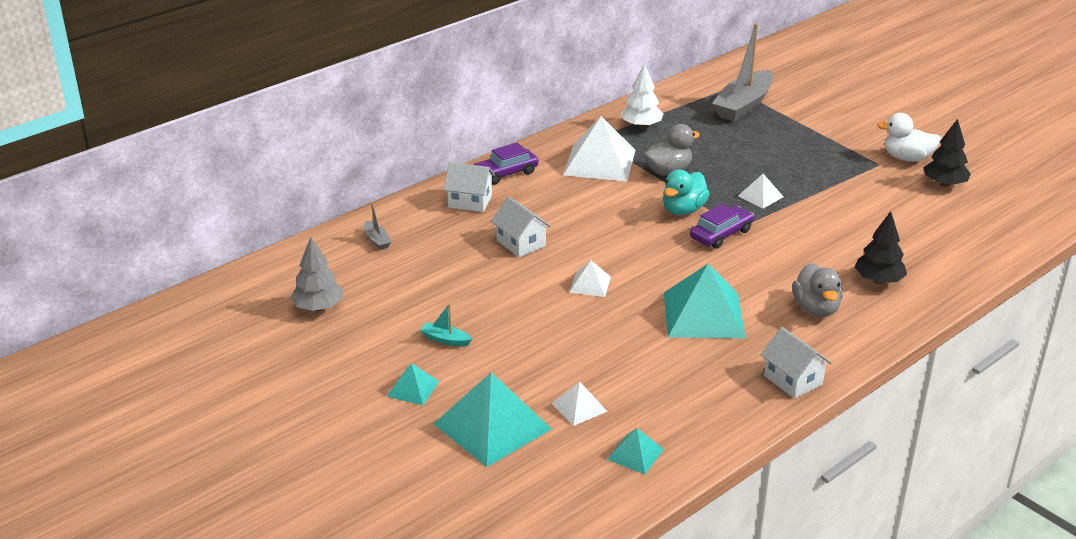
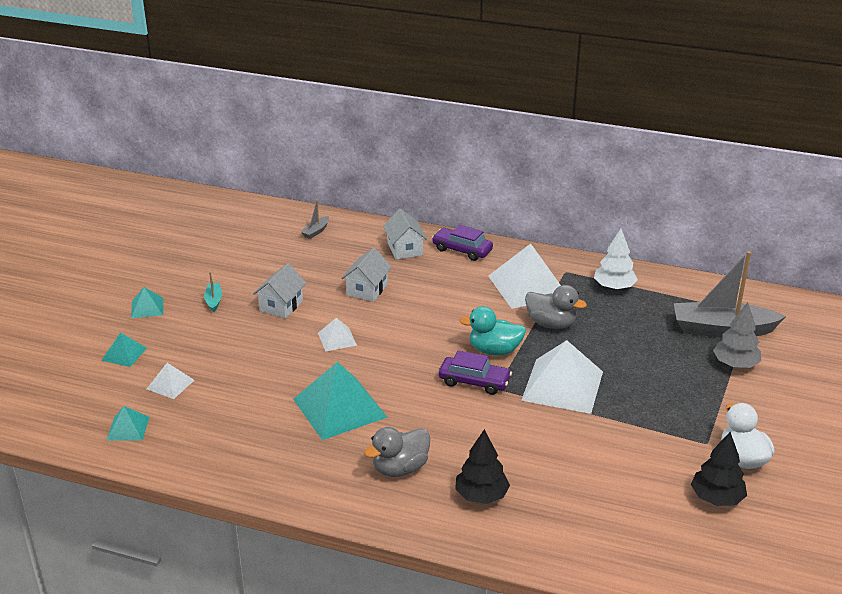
camera: 60 degrees right, 0 degrees up
(318, 307) = (215, 240): grey tree -> grey tree (735, 364)
(492, 426) = (124, 354): turquoise pyramid -> turquoise pyramid, size x0.49
(760, 196) = (562, 385): white pyramid -> white pyramid, size x2.04
(793, 380) = (279, 483): white house -> white house (281, 306)

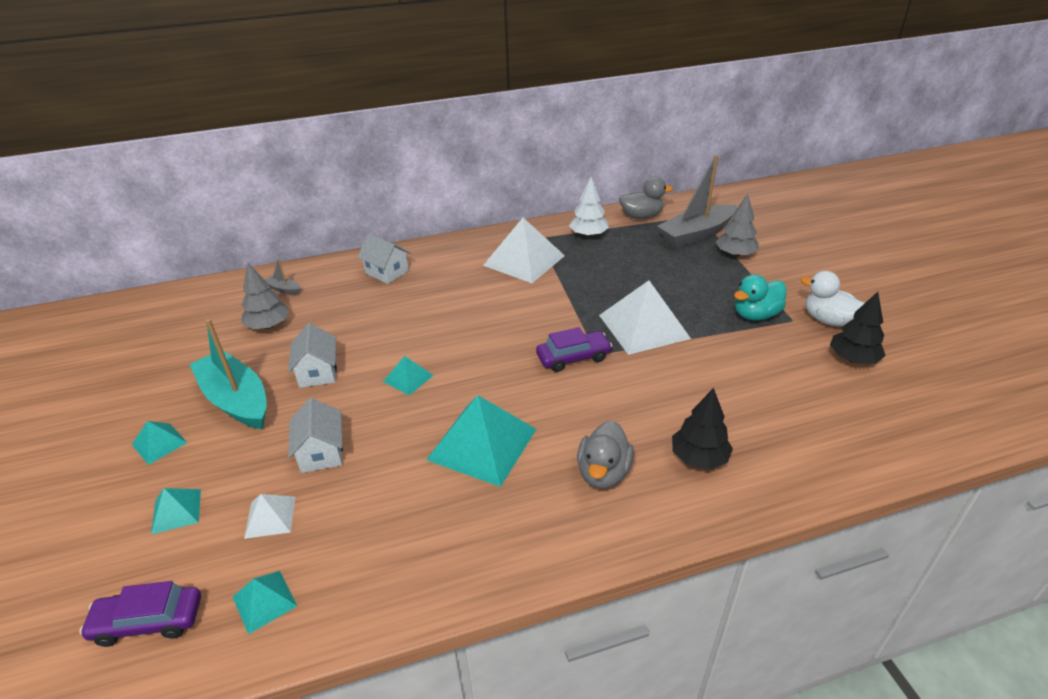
camera: 35 degrees left, 5 degrees up
(214, 301) = (236, 400): turquoise boat -> turquoise boat, size x2.38
(280, 256) = (268, 325): none -> grey tree
(316, 231) = (284, 289): grey boat -> grey boat turned 120 degrees clockwise
(337, 339) = (408, 378): white pyramid -> turquoise pyramid
(367, 290) = (389, 321): white house -> white house (321, 452)
(462, 250) = (438, 253): purple car -> purple car (148, 621)
(494, 350) = (558, 323): turquoise duck -> turquoise duck (755, 315)
(551, 324) = (576, 282): grey duck -> grey duck (641, 216)

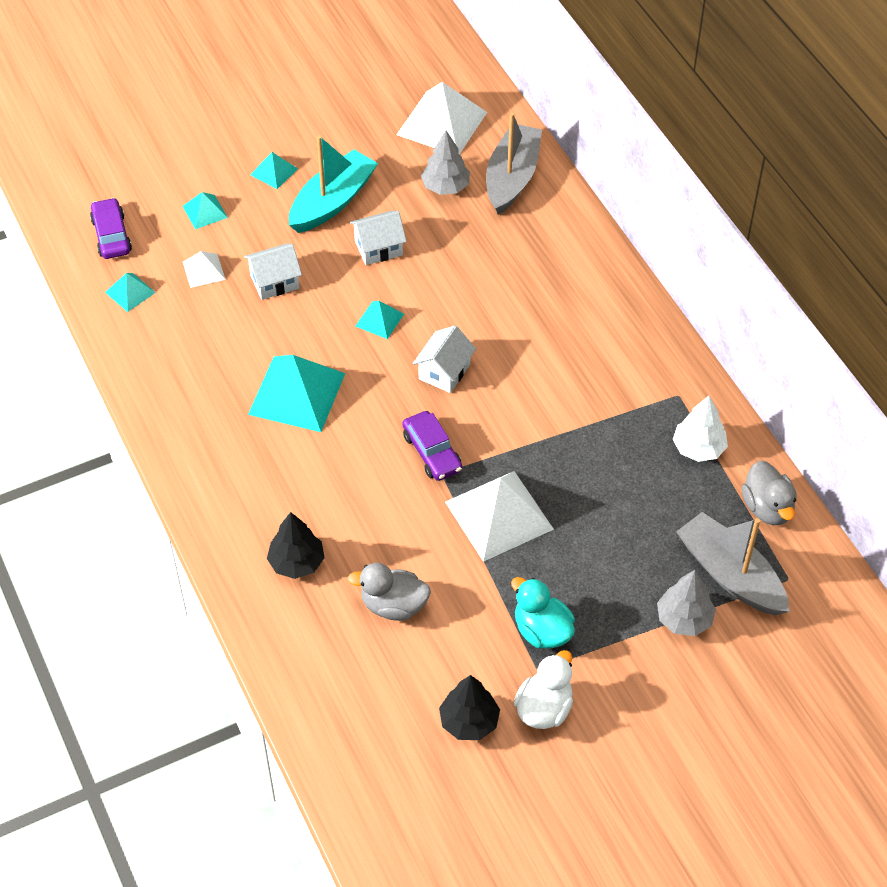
camera: 80 degrees right, 15 degrees up
(284, 289) = (512, 177): grey boat -> grey boat, size x2.38
(387, 272) = (564, 257): white house -> white house (444, 372)
(524, 260) = (618, 385): white pyramid -> white pyramid (441, 123)
(603, 473) = (270, 488): grey duck -> grey duck (393, 605)

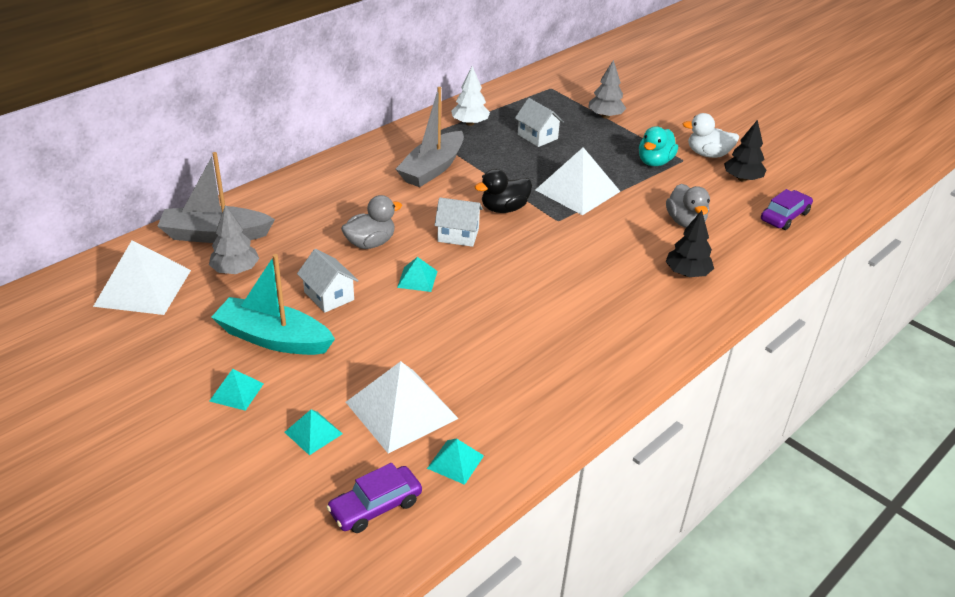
camera: 110 degrees left, 15 degrees down
(204, 270) = (401, 410): white pyramid -> white pyramid, size x2.04
(274, 282) = (397, 354): white house -> white house (537, 136)
(297, 393) = (524, 309): turquoise pyramid -> none
(432, 452) = (541, 228): purple car -> purple car (784, 216)
(482, 428) = (504, 209): none -> black duck
(730, 574) = (561, 105): grey boat -> grey boat (432, 169)
(767, 508) = (503, 97): grey duck -> grey duck (370, 243)

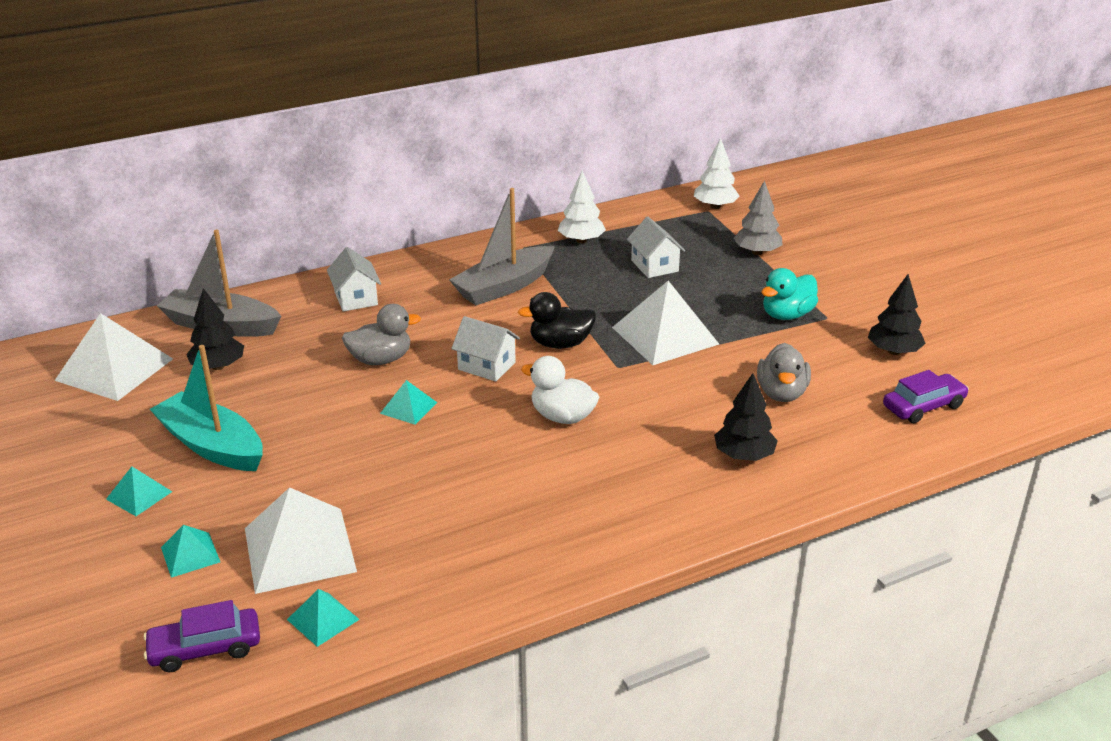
camera: 20 degrees right, 5 degrees down
(235, 270) = (218, 366): grey tree -> black tree
(329, 296) = (299, 410): white house -> white house (356, 298)
(554, 84) = (715, 206): none -> white tree
(708, 154) = (865, 315): white duck -> white duck (562, 417)

